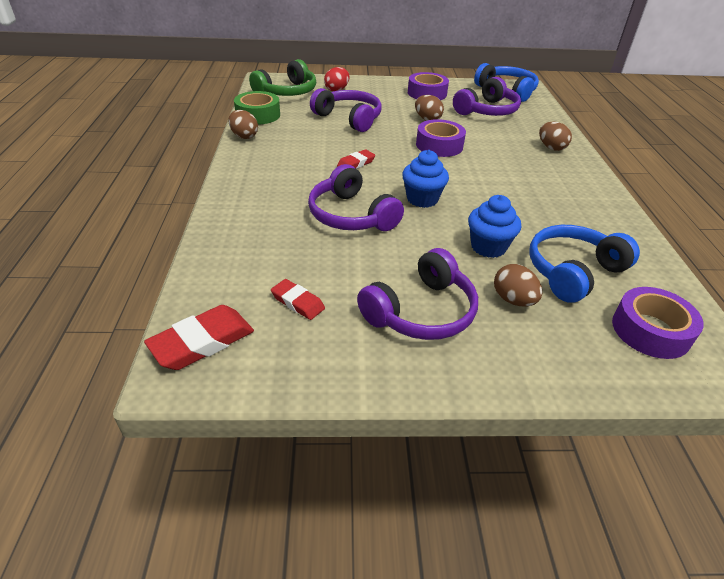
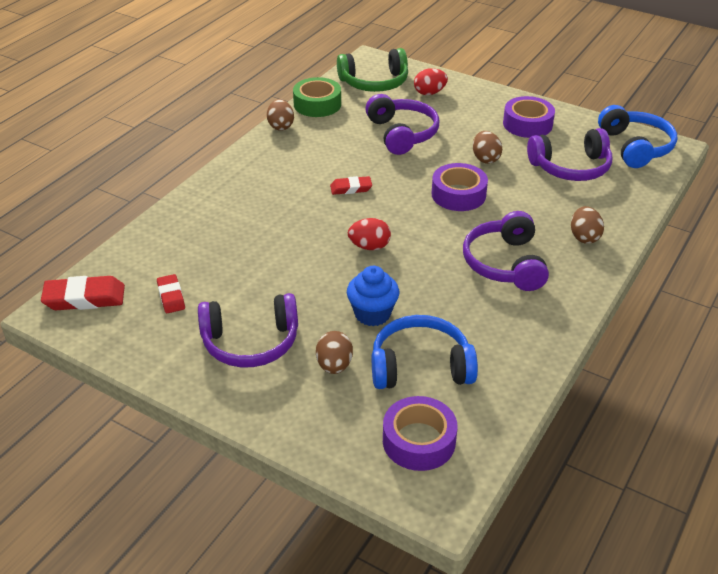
camera: 35 degrees right, 0 degrees up
(351, 215) = (288, 240): purple headphones -> purple headphones (504, 263)
(422, 199) = (369, 246): blue cupcake -> red egg

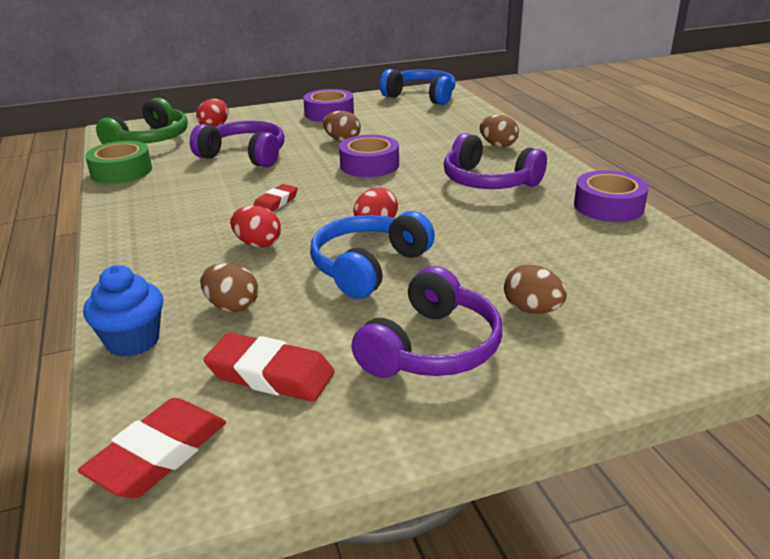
camera: 50 degrees left, 10 degrees down
(171, 296) = (270, 374): red eraser -> red eraser, size x1.64
(281, 126) = (113, 198): brown egg -> brown egg (232, 306)
(291, 213) = (258, 244): none -> red egg
(372, 314) = (477, 260): blue cupcake -> blue cupcake (133, 341)
(419, 441) = (692, 306): purple tape -> purple tape (608, 206)
(420, 366) = (582, 265): blue headphones -> blue headphones (368, 267)
(571, 167) = (408, 120): purple headphones -> none

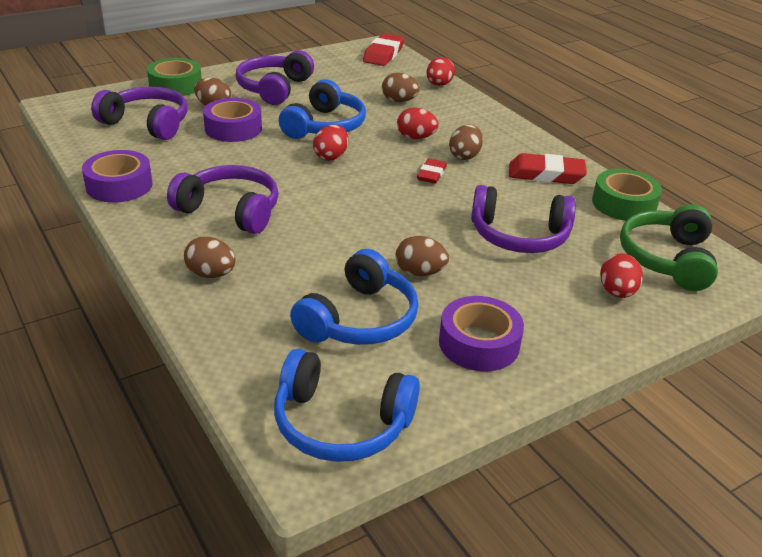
camera: 165 degrees right, 5 degrees up
(133, 341) = (439, 85): blue cupcake -> red egg
(220, 219) = (465, 156): none -> brown egg
(270, 374) = (354, 76): red eraser -> red eraser (546, 174)
(369, 165) = (365, 228): purple tape -> purple tape (233, 128)
(397, 124) = (359, 319): none -> blue headphones
(616, 366) = (175, 85): none -> green tape
(622, 283) = (147, 123): none -> purple headphones

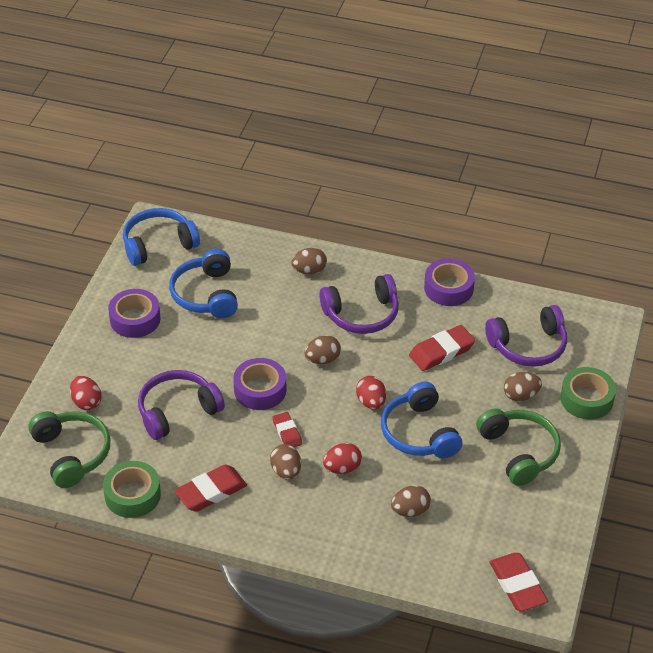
camera: 140 degrees right, 10 degrees up
(216, 153) = (441, 351): none -> red eraser
(233, 128) = (471, 383): purple tape -> purple tape (260, 390)
(274, 88) = (519, 452): purple headphones -> green headphones
(420, 272) = (207, 343): brown egg -> brown egg (322, 359)
(439, 85) = (410, 565): red egg -> none

